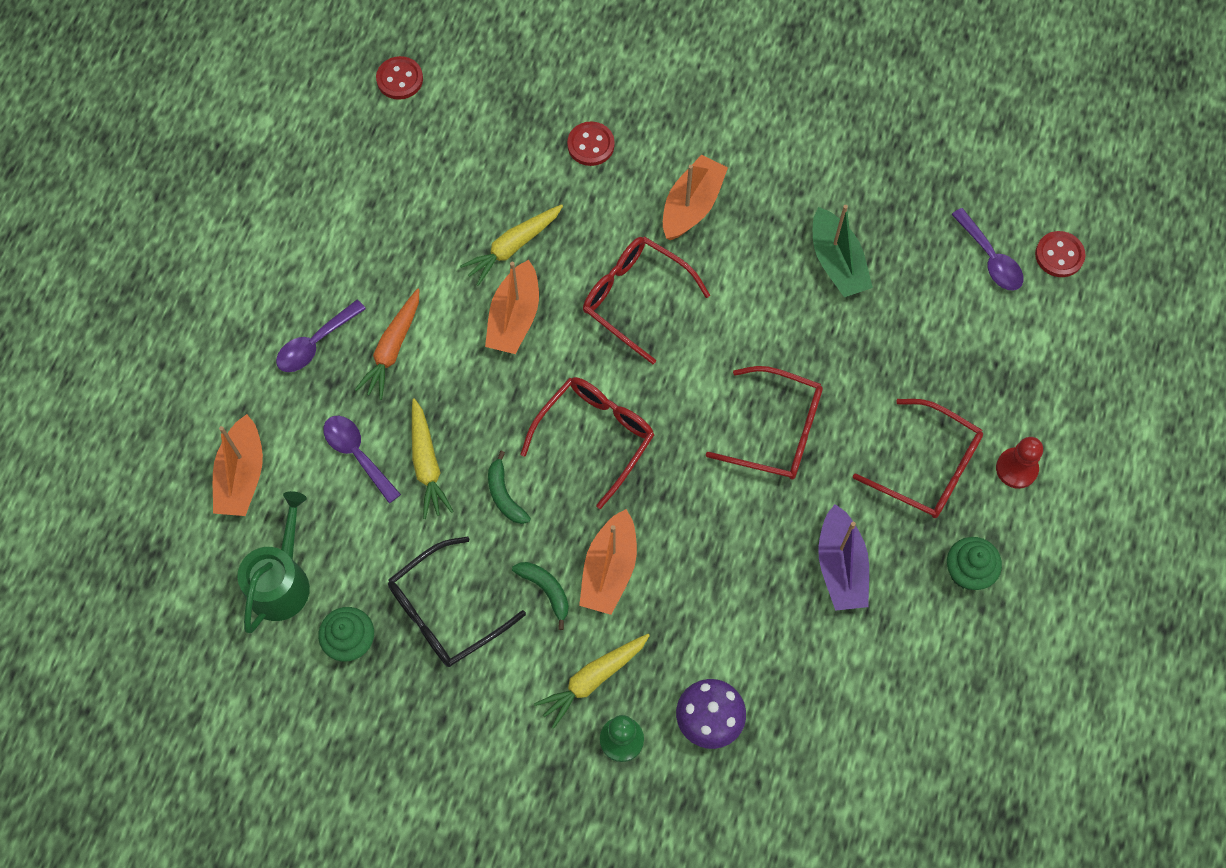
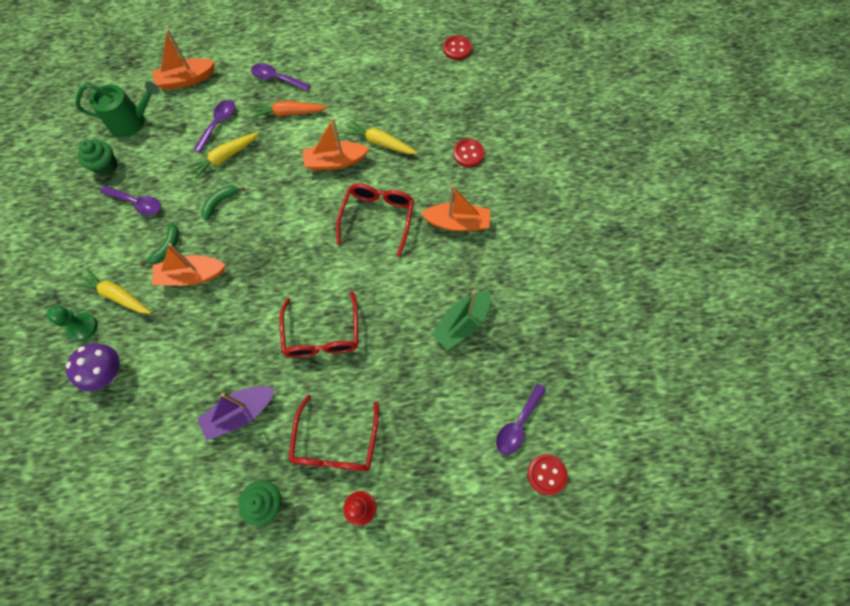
camera: 65 degrees right, 0 degrees up
(446, 612) = (137, 203): black glasses -> purple spoon
(595, 436) = (276, 233): red glasses -> none

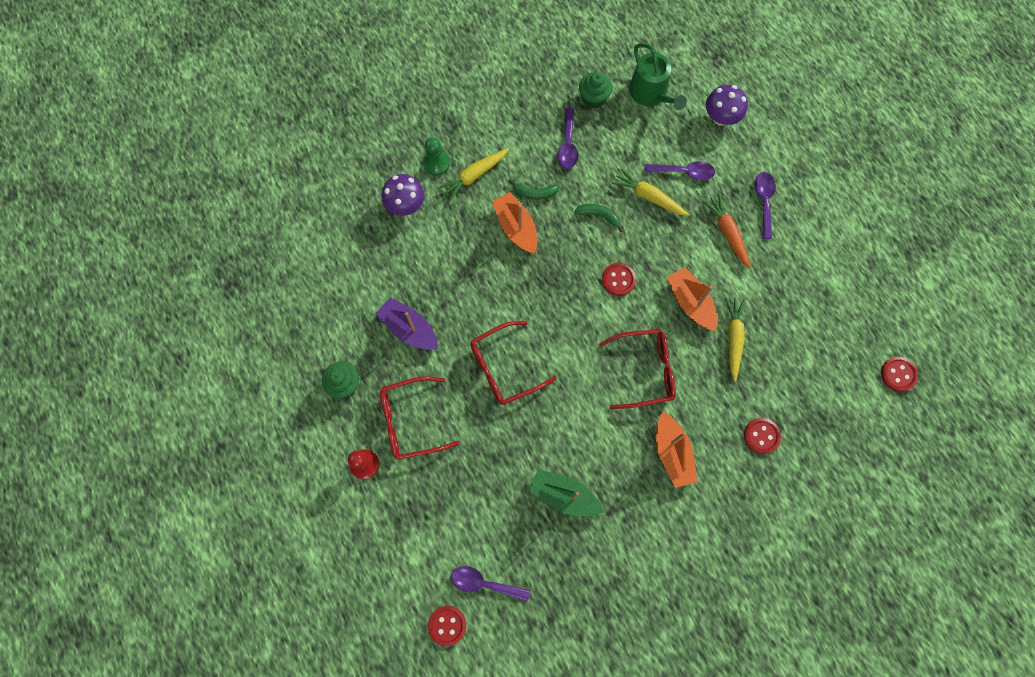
camera: 70 degrees right, 5 degrees up
(117, 295) = (474, 176): yellow carrot -> yellow carrot turned 135 degrees counterclockwise
(186, 80) = (721, 117): orange boat -> purple mushroom
(287, 208) = (618, 280): none -> red button

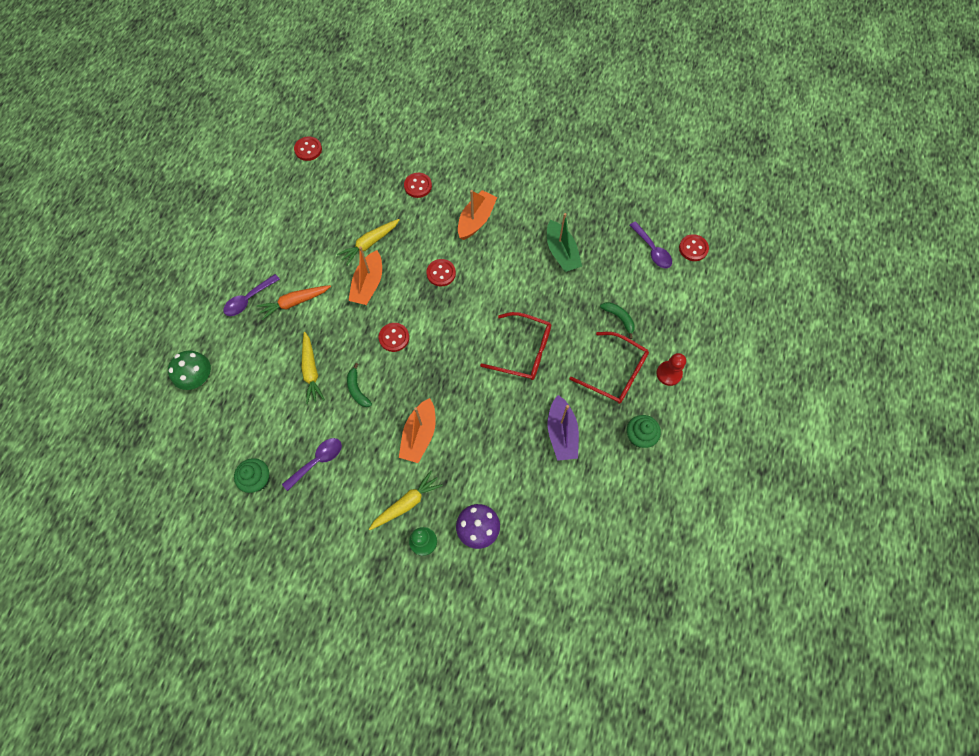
camera: 135 degrees left, 5 degrees down
(474, 176) = (406, 503): yellow carrot -> yellow carrot turned 45 degrees counterclockwise
(534, 193) = (380, 448): green banana -> green banana (619, 318)
(644, 370) = (441, 273): red glasses -> red button
(650, 93) = (218, 442): green watering can -> none
(684, 172) = (269, 365): purple spoon -> none
(721, 117) = (198, 378): purple mushroom -> green mushroom
(727, 233) = (294, 302): orange carrot -> orange carrot turned 45 degrees clockwise

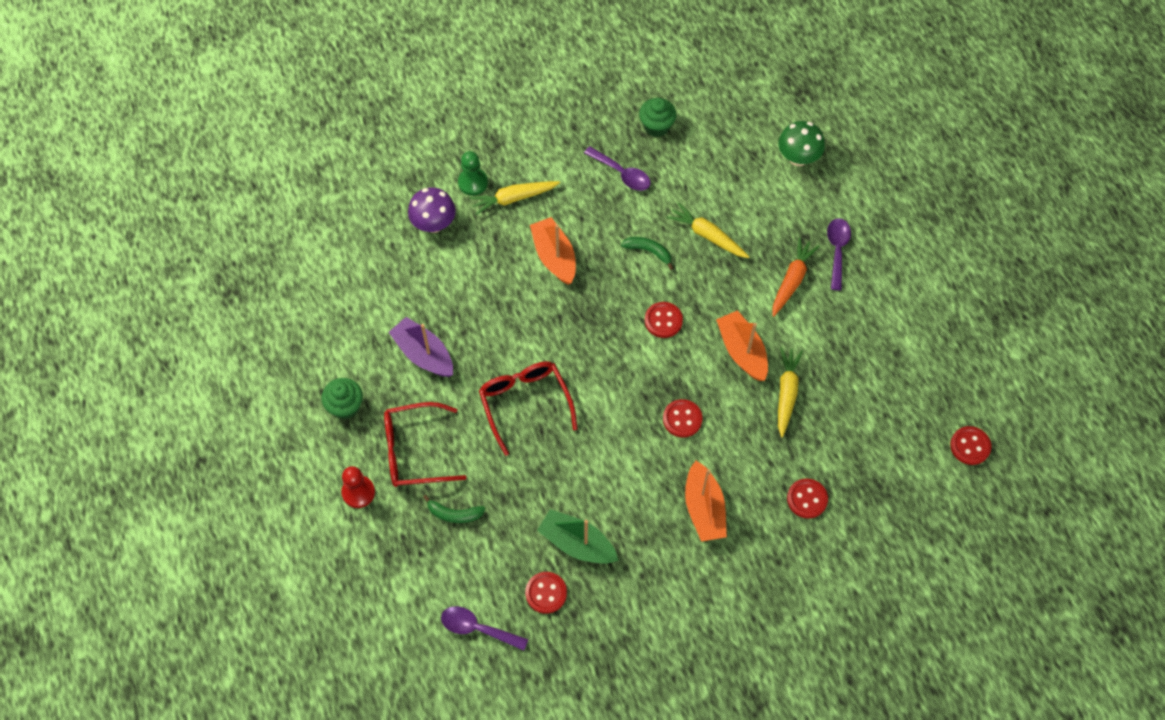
camera: 140 degrees right, 5 degrees down
(317, 461) = (622, 174): purple spoon -> purple spoon turned 60 degrees counterclockwise
(406, 503) = (513, 198): yellow carrot -> yellow carrot turned 60 degrees clockwise
(524, 351) = (525, 403): red glasses -> red glasses turned 90 degrees clockwise
(693, 248) = (431, 669): red button -> red button (546, 593)

